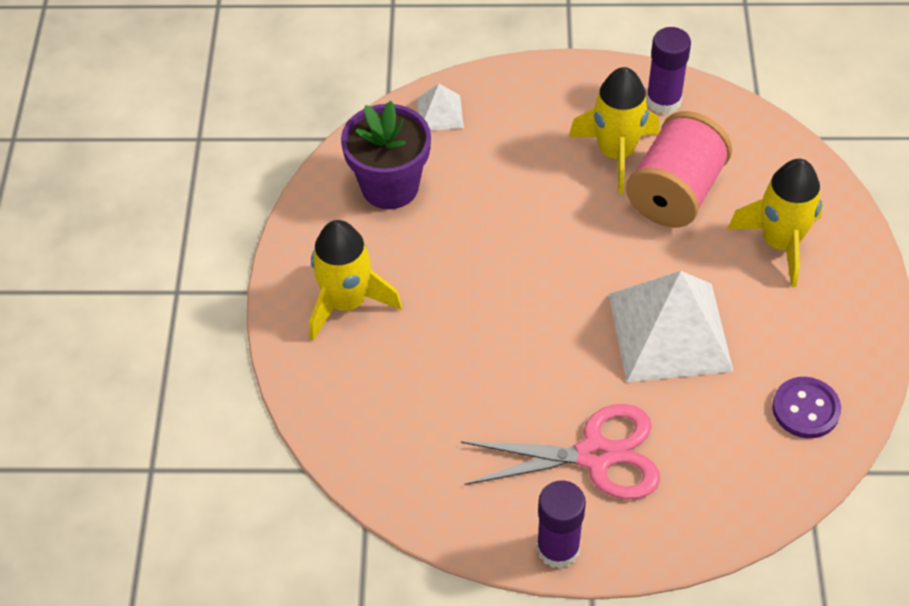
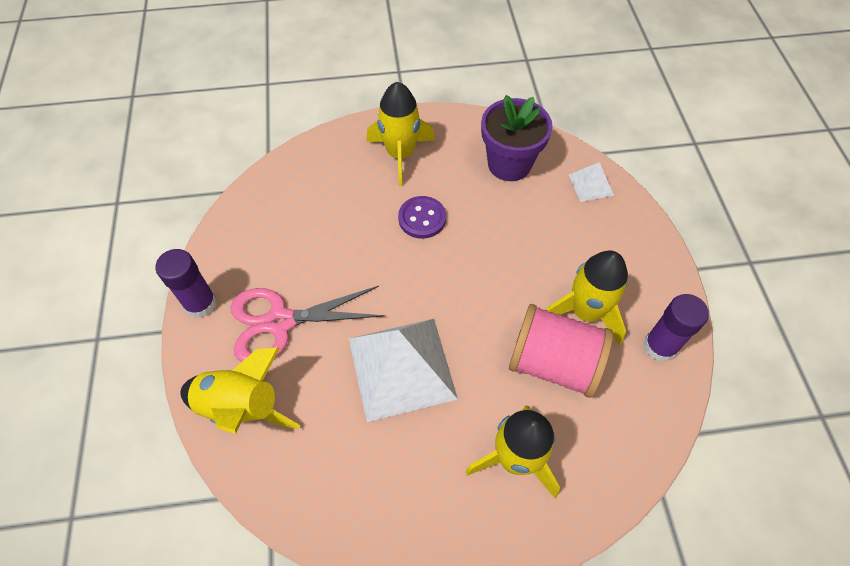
camera: 80 degrees right, 5 degrees up
(596, 455) = (279, 322): pink scissors -> pink scissors turned 90 degrees clockwise
(708, 497) = (241, 407): none -> yellow rocket
(805, 409) = (331, 487): purple button -> purple button (422, 218)

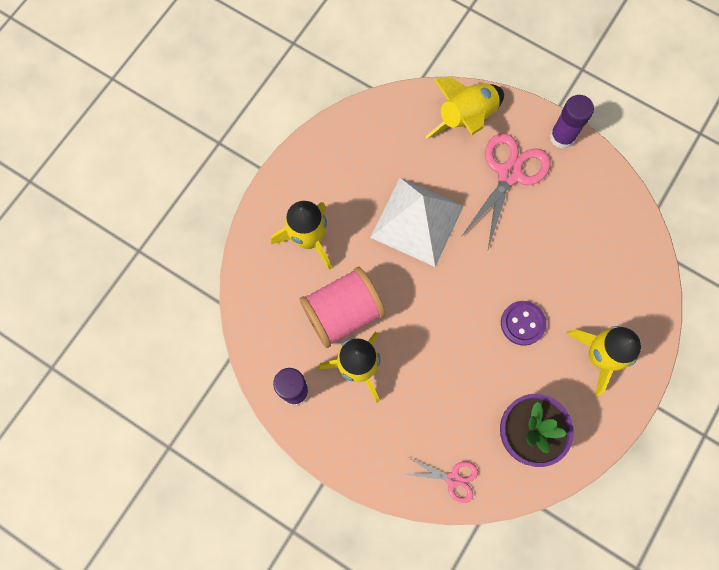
camera: 130 degrees right, 15 degrees up
(591, 185) = (453, 479): white pyramid -> pink scissors

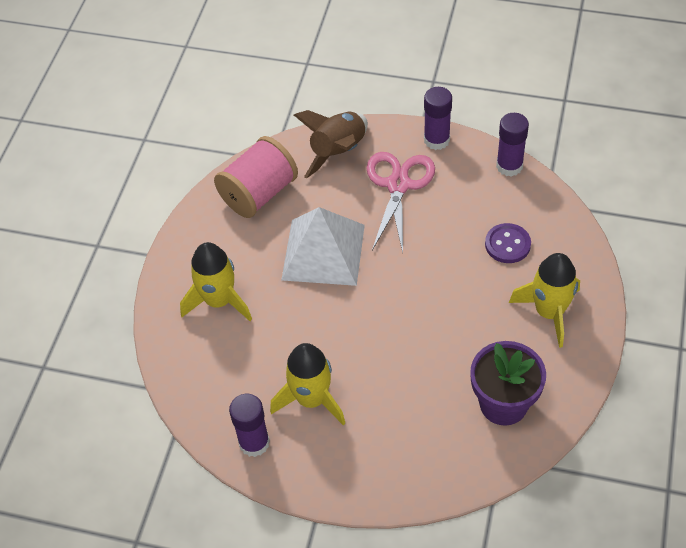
camera: 15 degrees left, 20 degrees down
(343, 313) = (278, 355): pink spool -> pink spool (259, 193)
(453, 479) = (449, 469): pink scissors -> none
(466, 118) = (338, 152): yellow rocket -> brown rocket
(522, 323) = (462, 307): purple button -> purple button (507, 244)
(620, 189) = (509, 166): none -> purple glue stick

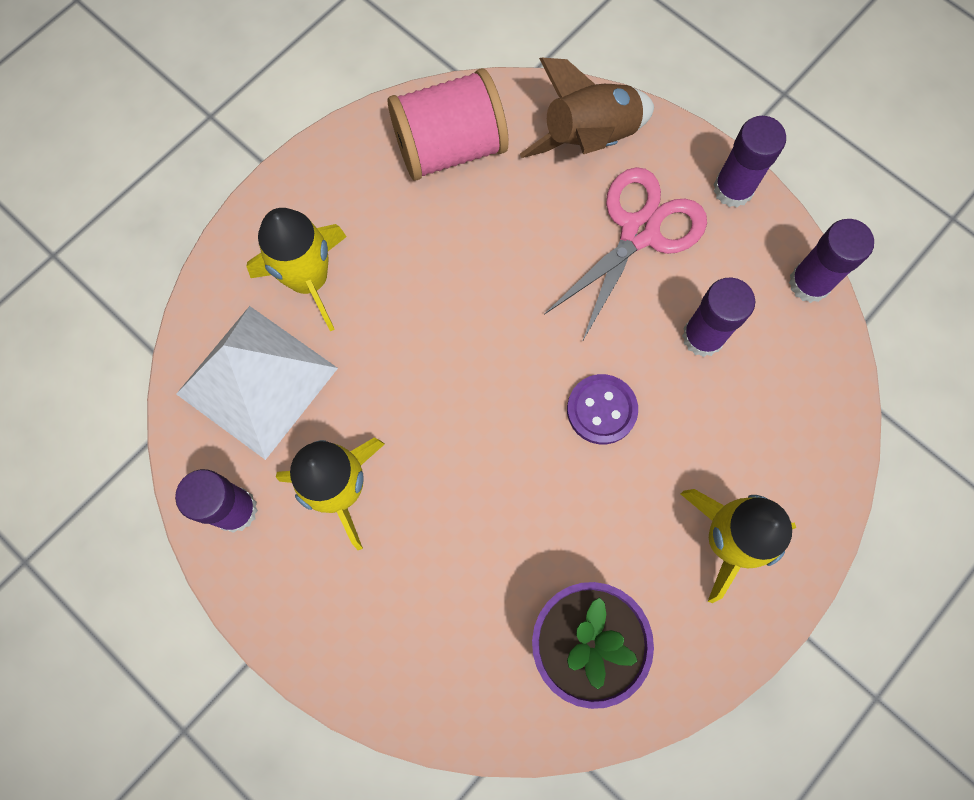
camera: 25 degrees right, 20 degrees up
(323, 252) = (481, 280): white pyramid -> white pyramid (257, 381)
(469, 219) = (703, 336): none -> purple glue stick
(507, 244) = (732, 404): purple button -> purple button (601, 410)

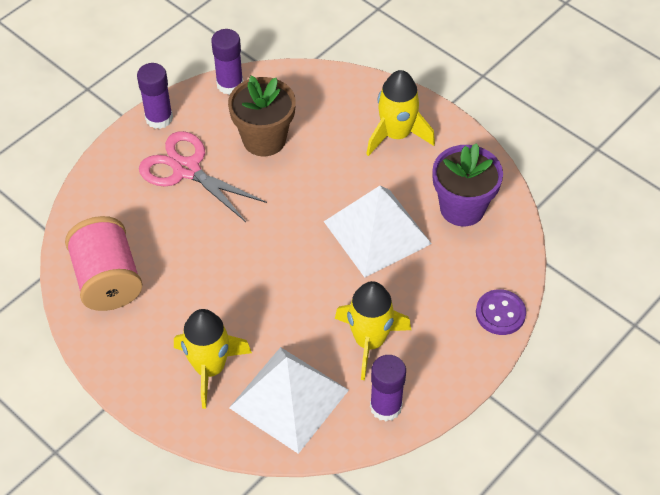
camera: 90 degrees left, 20 degrees down
(532, 504) = (377, 232): none -> white pyramid
(589, 138) = (110, 195): brown rocket -> none
(601, 410) = (313, 194): purple button -> purple button (500, 313)
(703, 336) = (264, 139): purple glue stick -> brown flower pot

